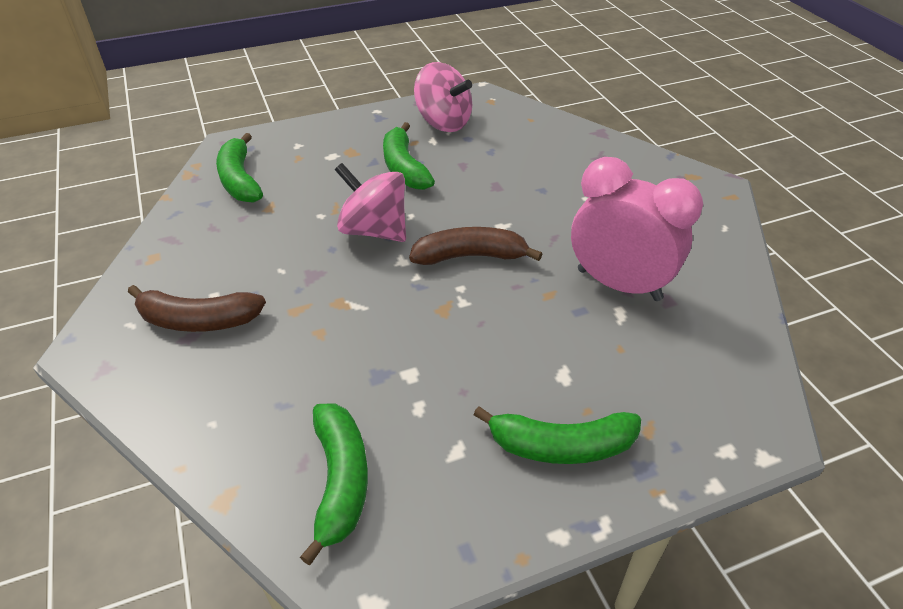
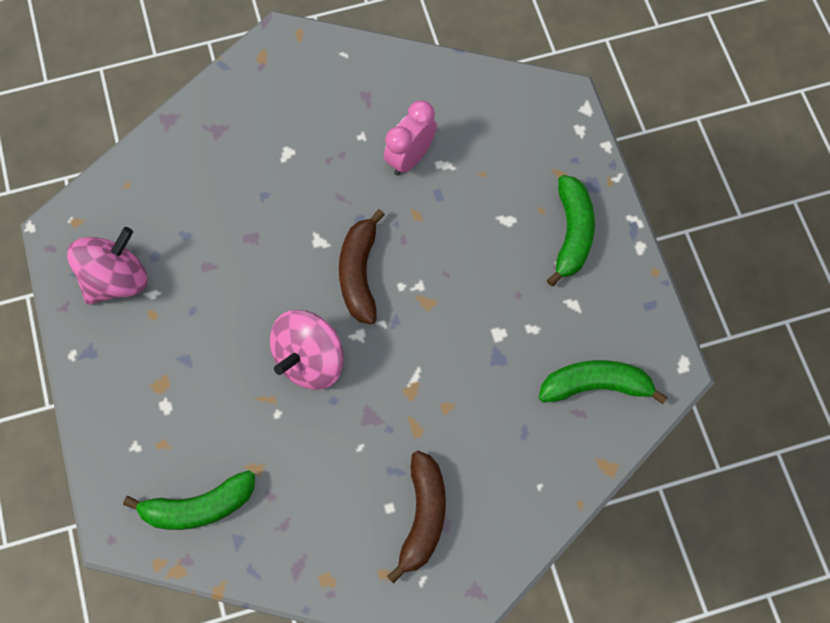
camera: 85 degrees left, 25 degrees up
(404, 168) = (203, 327): green banana -> none
(618, 284) = (410, 158): pink clock -> pink clock, size x0.64

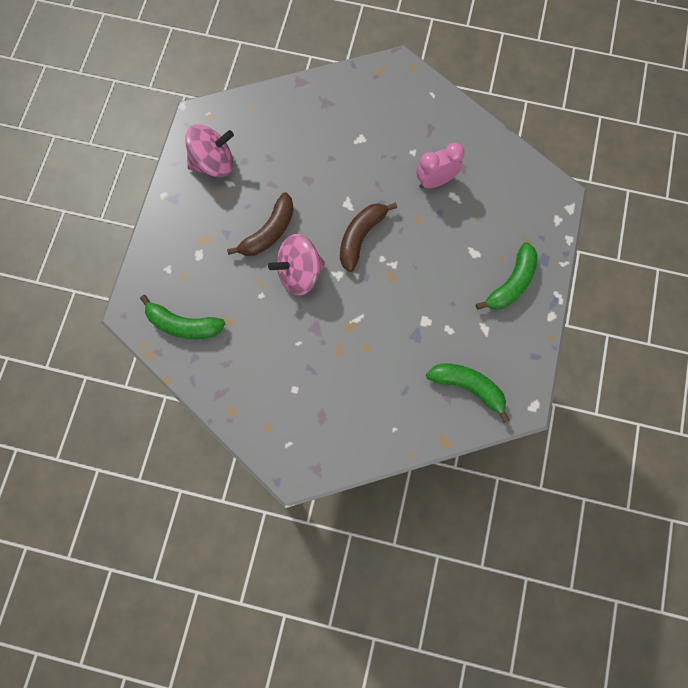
camera: 30 degrees right, 5 degrees up
(423, 517) = (311, 406): brown banana -> brown banana (269, 232)

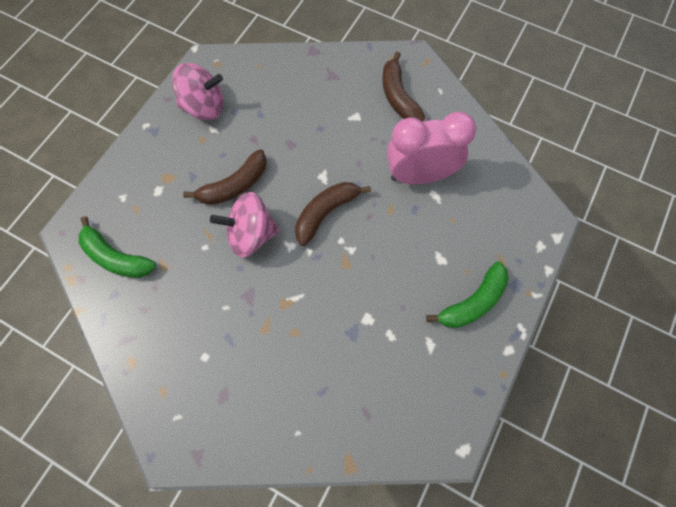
camera: 15 degrees right, 5 degrees down
(394, 109) = (398, 96): none -> brown banana
(435, 181) = (419, 175): pink clock -> pink clock, size x1.56
(468, 387) = (393, 407): green banana -> none

